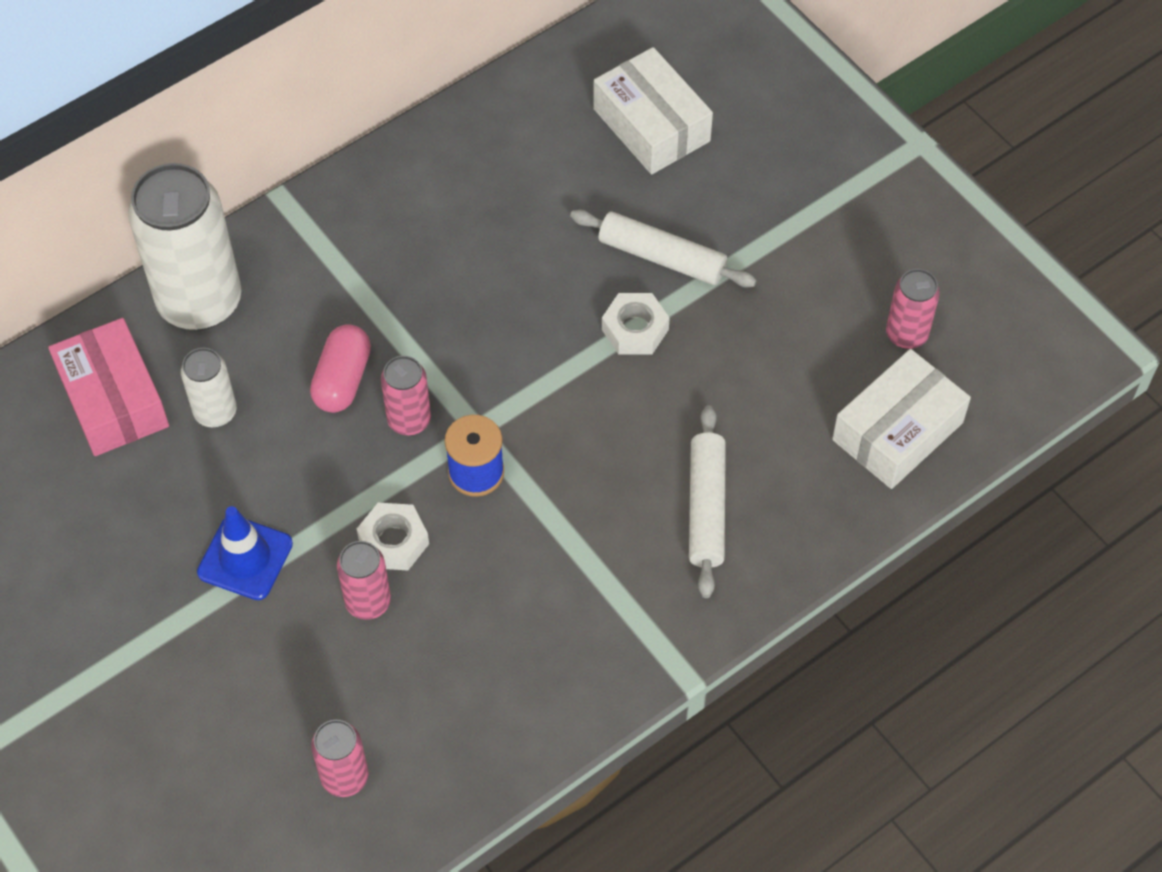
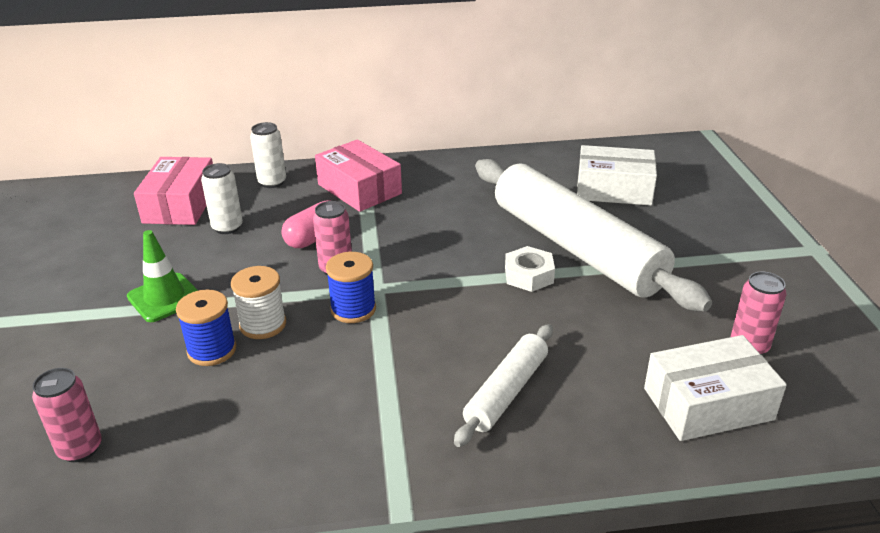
camera: 30 degrees right, 25 degrees down
(200, 301) = (272, 182): white can -> white can, size x0.50
(245, 558) = (164, 298): blue traffic cone -> green traffic cone
(329, 264) = (359, 189): none -> pink box
(368, 602) = (212, 350): pink can -> blue spool
(393, 541) = (263, 325): white nut -> white spool
(651, 125) = (614, 189): white box -> white box turned 75 degrees counterclockwise
(662, 257) = (576, 247): white rolling pin -> white rolling pin, size x2.06

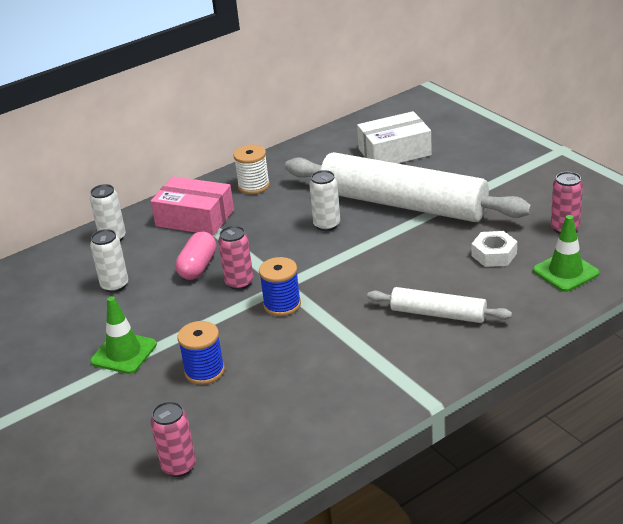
camera: 25 degrees left, 0 degrees up
(180, 205) = (51, 283): pink box -> none
(263, 325) = (225, 340): white spool -> white spool (253, 186)
(476, 241) = (327, 225): none -> white can
(506, 392) = (438, 314): white rolling pin -> white rolling pin turned 75 degrees counterclockwise
(529, 275) = (387, 235): white nut -> white nut (494, 254)
(708, 404) = (565, 272): white box -> green traffic cone

